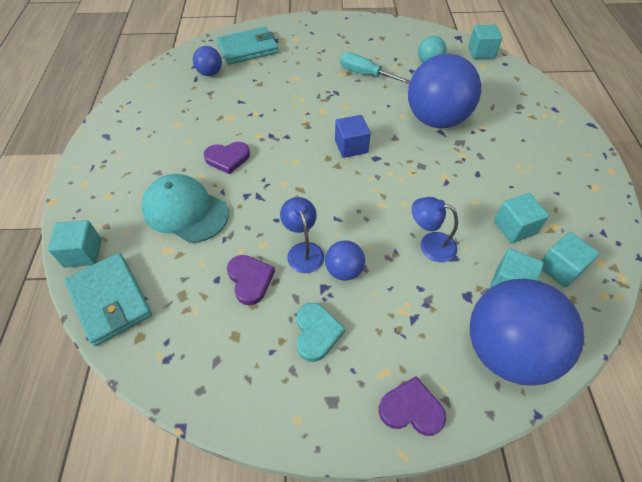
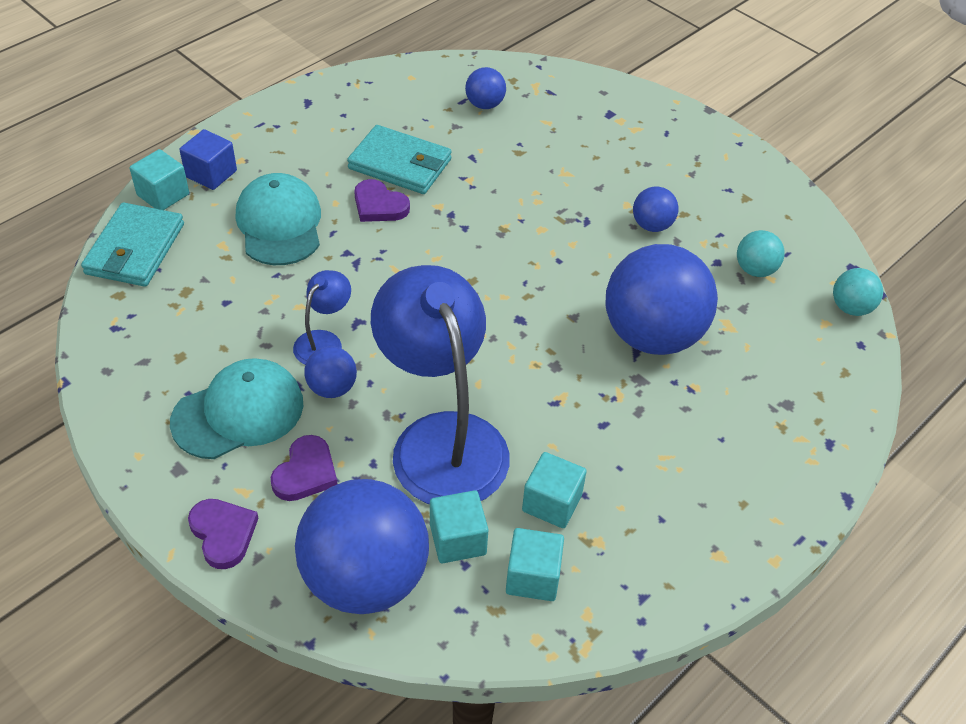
camera: 45 degrees right, 5 degrees down
(248, 49) = (563, 104): turquoise wallet -> turquoise wallet (400, 164)
(250, 280) = (249, 325): purple heart -> purple heart (305, 472)
(316, 333) = (238, 412): turquoise heart -> turquoise cap
(351, 146) = (512, 288): blue cube -> blue cube (211, 174)
(365, 74) = (652, 225): turquoise screwdriver -> blue ball
(430, 244) = (441, 439): blue lamp -> blue lamp, size x2.25
(481, 52) = (851, 308): turquoise cube -> turquoise ball

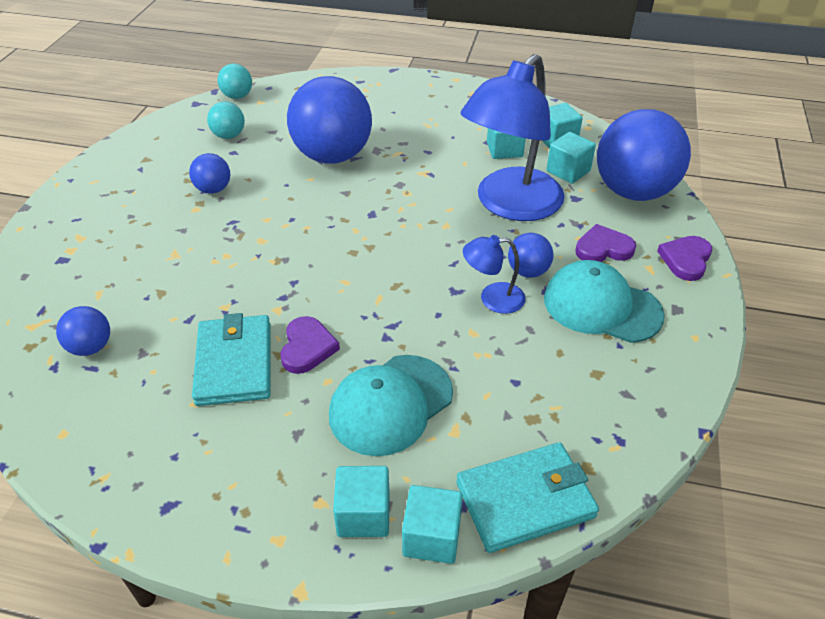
camera: 120 degrees left, 5 degrees down
(211, 174) = (363, 514): blue cube -> turquoise cube

